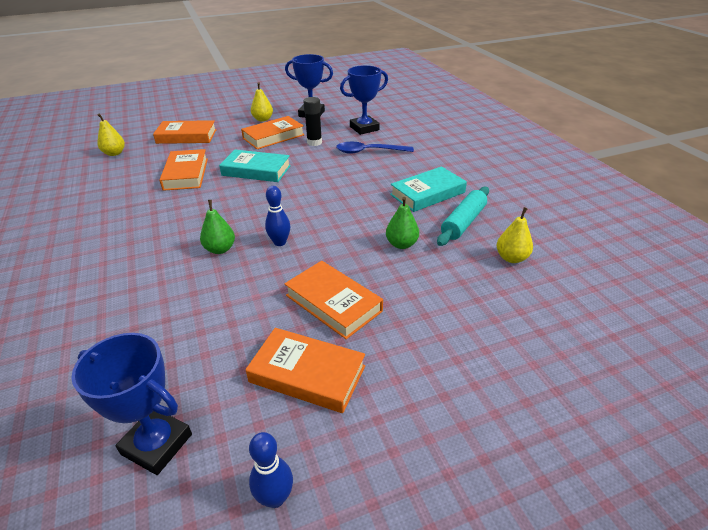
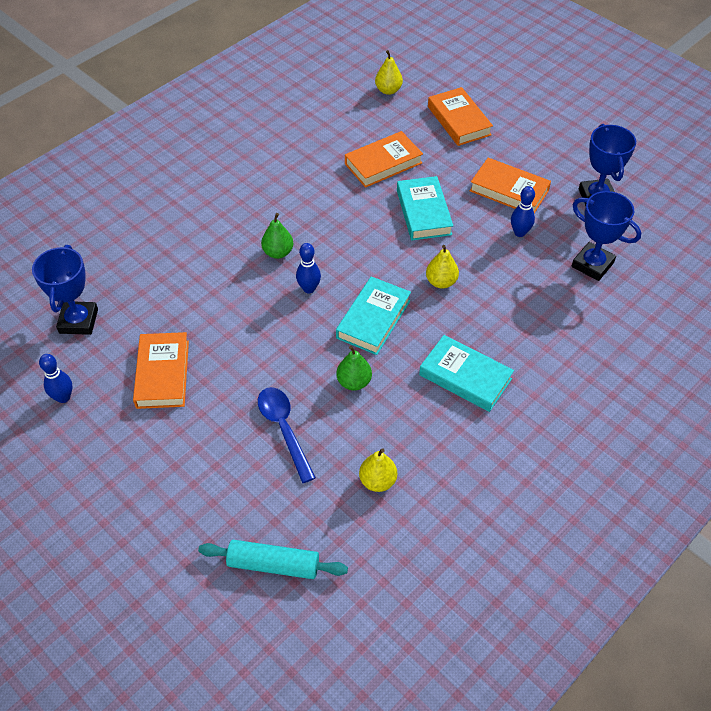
camera: 65 degrees right, 15 degrees up
(263, 119) = (546, 161): yellow pear -> yellow pear (441, 282)
(314, 142) = (519, 232): black glue stick -> blue bowling pin
(333, 303) = (245, 360): orange book -> none
(342, 218) = (373, 319): none -> turquoise book
(369, 152) = (531, 291): blue spoon -> blue spoon (284, 429)
(463, 222) = (422, 425): turquoise rolling pin -> turquoise rolling pin (273, 564)

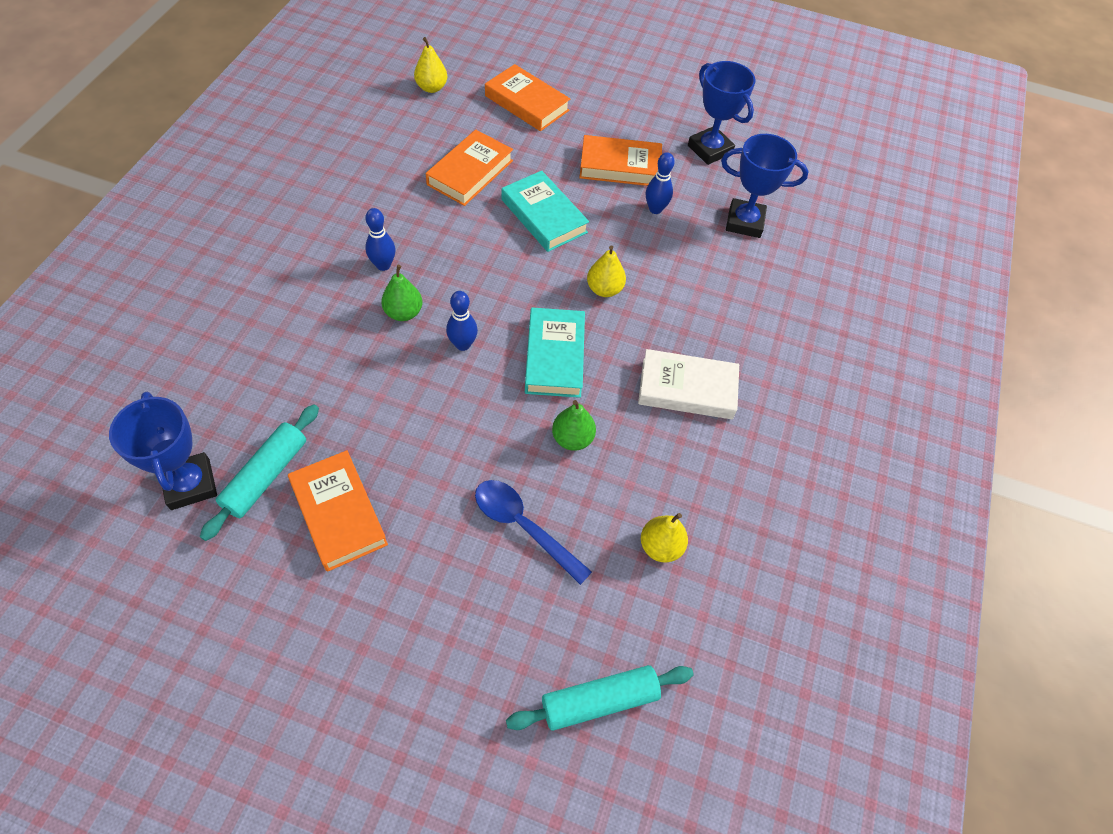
camera: 30 degrees left, 5 degrees up
(63, 397) = (221, 594): blue bowling pin -> blue bowling pin (383, 265)
(128, 333) = (266, 476): none -> turquoise rolling pin
(465, 377) = (687, 389): turquoise book -> white book

